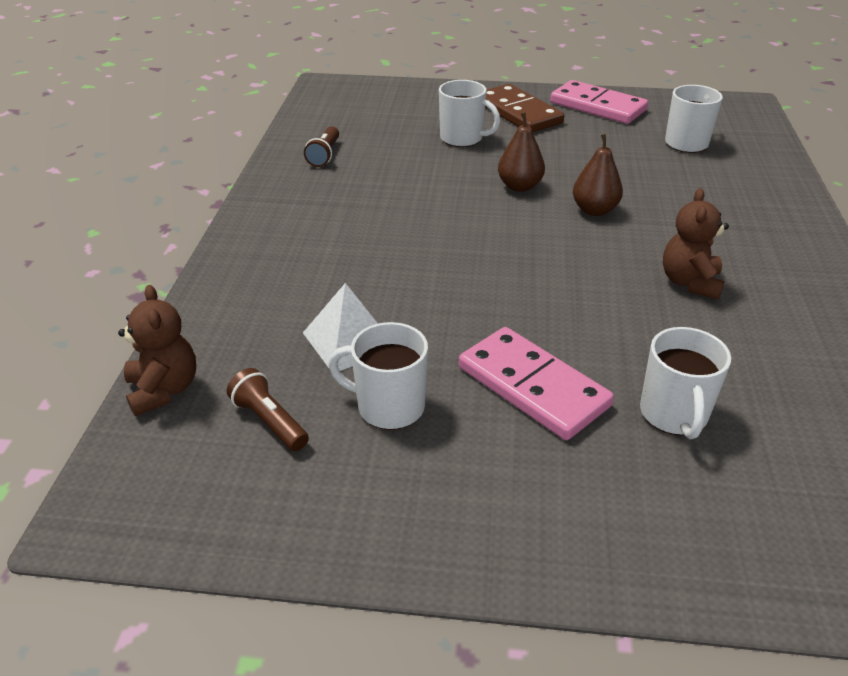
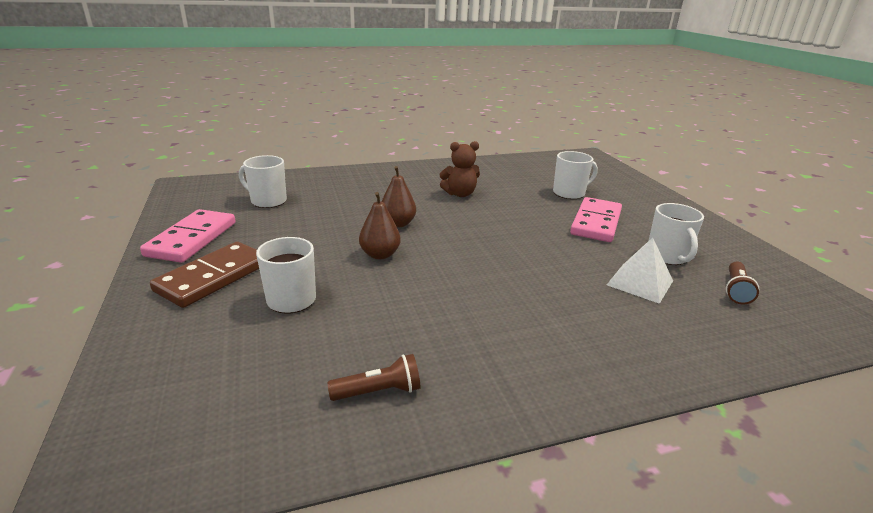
camera: 115 degrees left, 10 degrees down
(164, 390) = (788, 343): brown teddy bear -> none

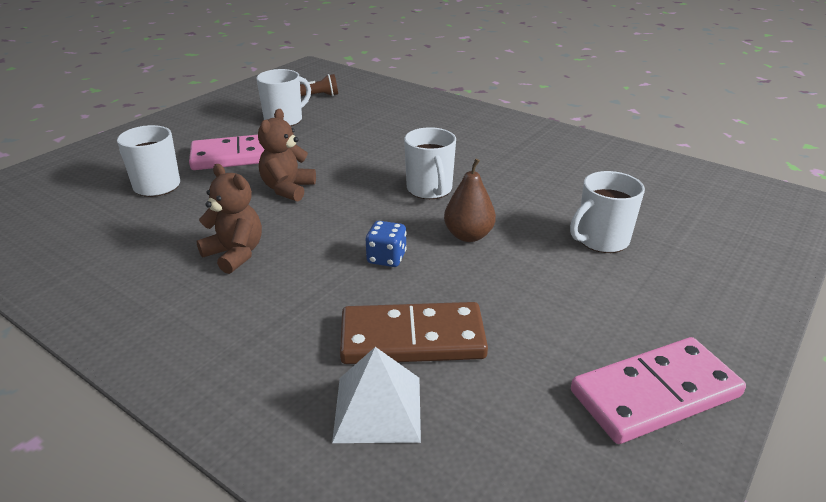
camera: 125 degrees left, 5 degrees up
(213, 277) = (660, 306): brown domino -> brown domino (412, 339)
(267, 201) = (471, 420): white mug -> white mug (429, 190)
(379, 391) = (605, 164): brown flashlight -> none
(397, 224) = (386, 258): brown pear -> blue dice
(522, 223) = (288, 189): none -> brown teddy bear
(640, 282) = (347, 122): white pyramid -> white pyramid (377, 408)

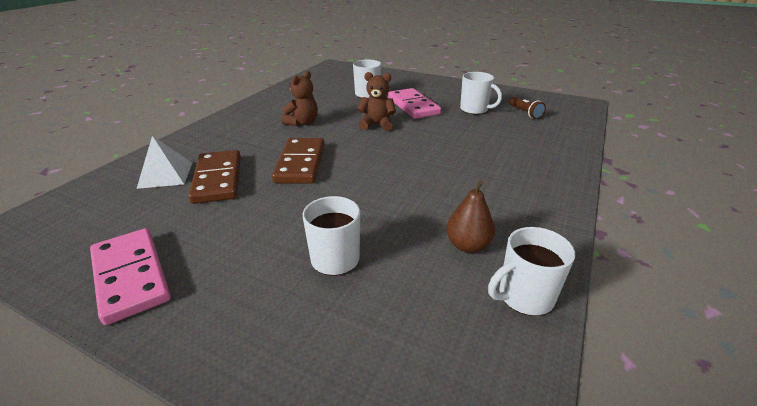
camera: 80 degrees right, 0 degrees up
(386, 258) = (300, 163): blue dice -> brown domino
(429, 190) = (395, 170): white mug -> white mug (524, 296)
(468, 235) = (331, 191): brown pear -> brown pear (467, 245)

